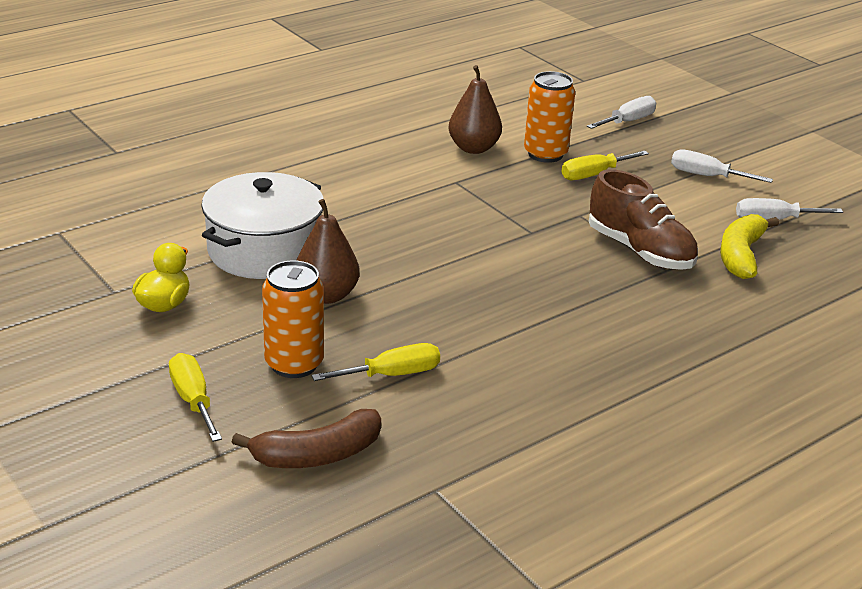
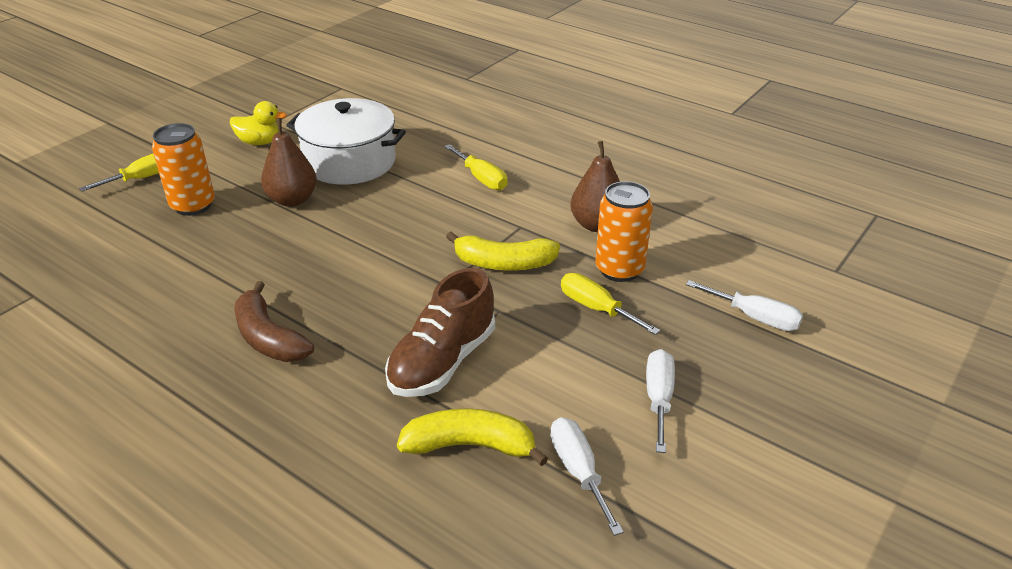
camera: 75 degrees right, 5 degrees up
(317, 455) = (79, 237): brown banana -> brown banana (268, 338)
(392, 374) = (184, 249): yellow screwdriver -> yellow screwdriver (481, 178)
(512, 200) = (504, 263): none -> yellow banana

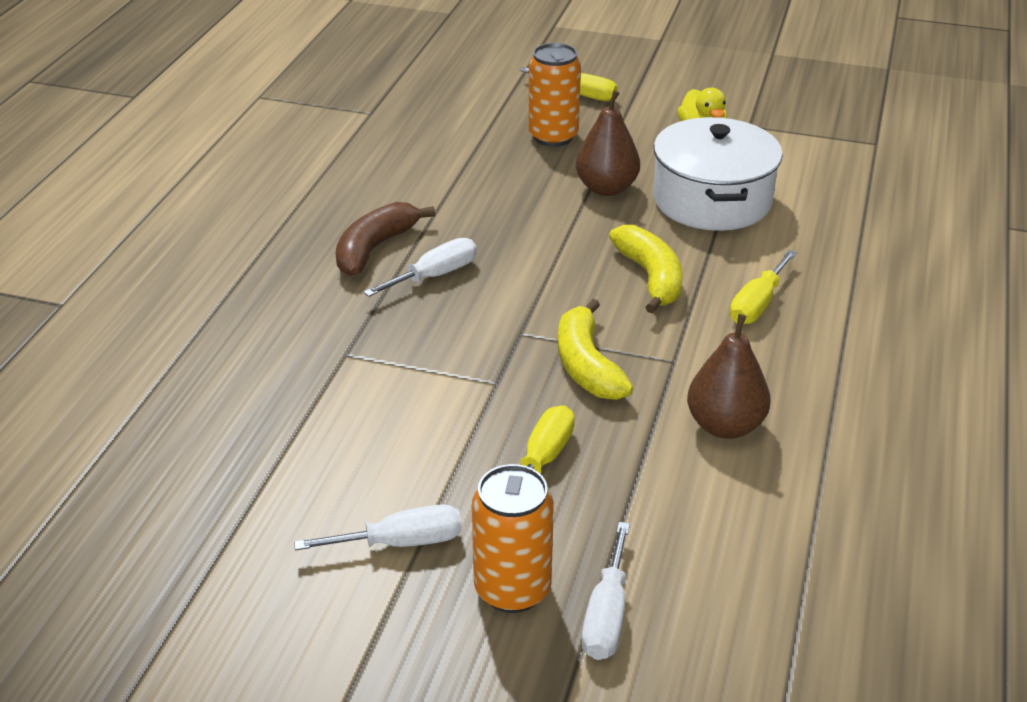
camera: 70 degrees right, 0 degrees up
(442, 361) = (390, 364): brown shoe -> none
(470, 445) = (275, 414): yellow banana -> yellow banana (650, 277)
(578, 471) = (264, 498): white screwdriver -> white screwdriver (434, 276)
(619, 269) = (636, 465): orange can -> orange can (512, 589)

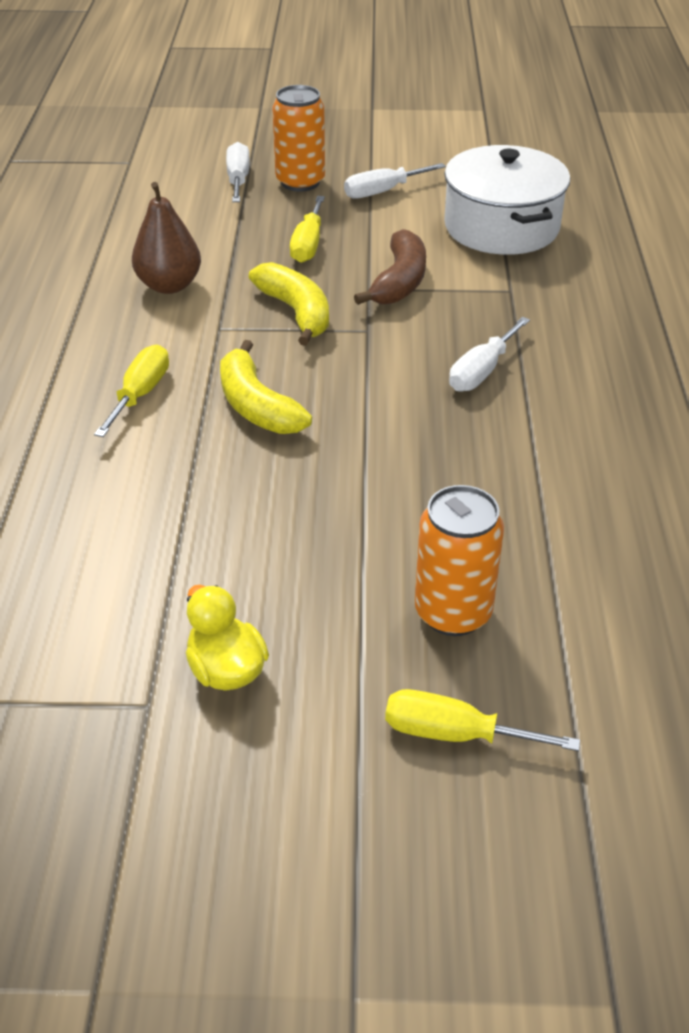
camera: 165 degrees right, 5 degrees up
(375, 248) = (565, 391): brown banana -> brown banana (399, 282)
(606, 188) = (341, 523): brown pear -> none
(712, 200) = (198, 528): white pot -> white pot (501, 227)

